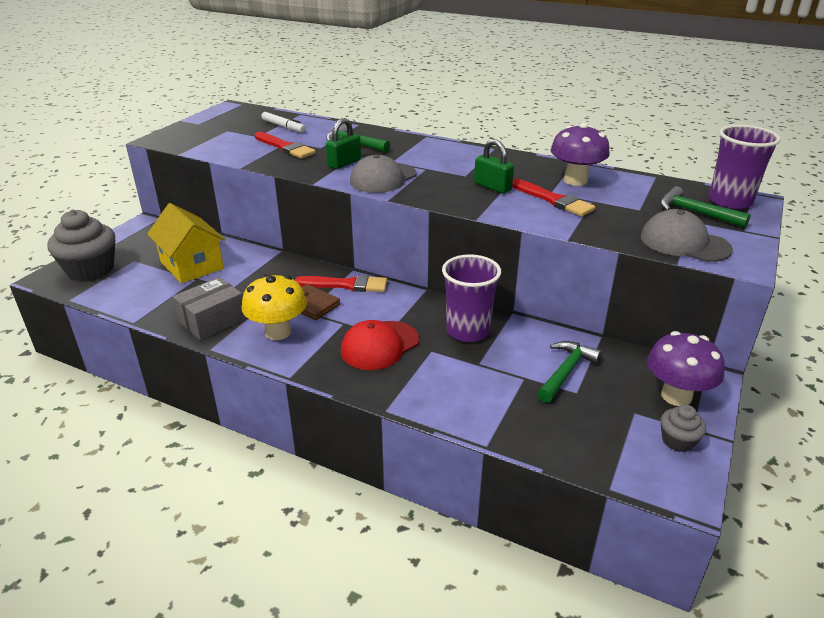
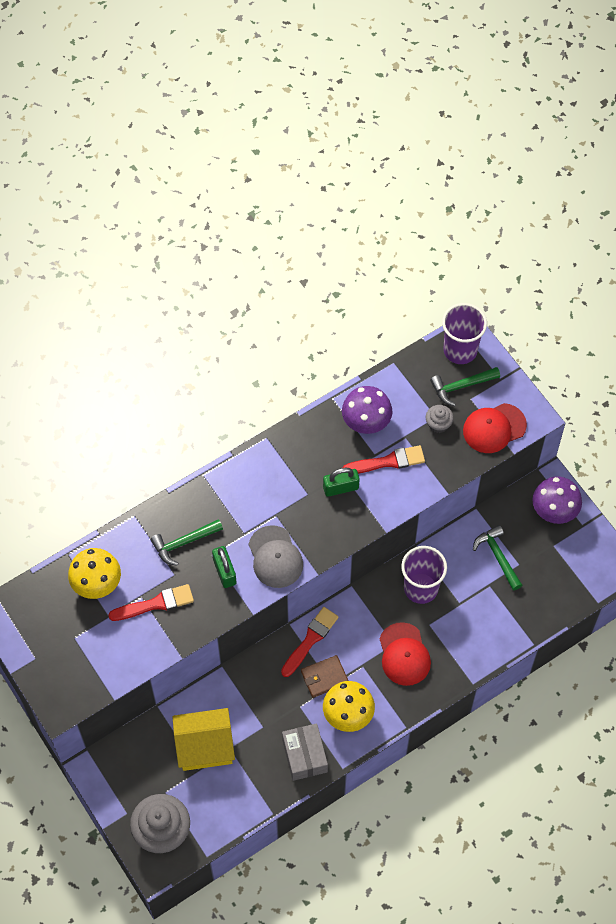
camera: 60 degrees left, 30 degrees up
(283, 126) = (97, 584): white marker -> yellow mushroom
(677, 441) = (586, 541): grey cupcake -> grey cupcake (438, 424)
(684, 243) = (494, 428): grey cap -> red cap

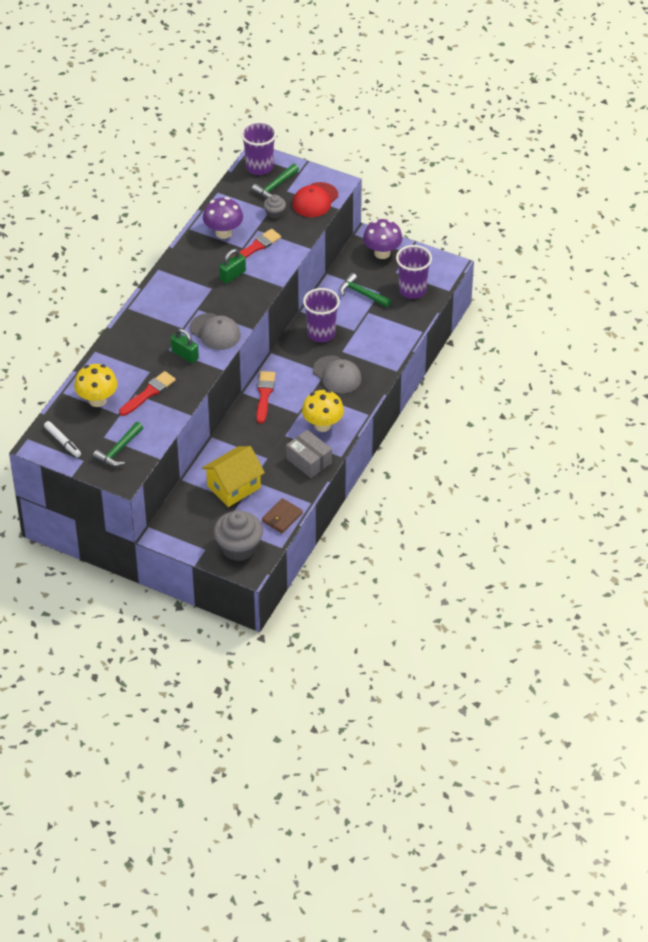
camera: 30 degrees left, 15 degrees down
(29, 621) = (62, 442): none -> white marker
(184, 543) = (143, 351): green hammer -> green hammer (119, 450)
(324, 677) = (290, 411): brown wallet -> brown wallet (282, 517)
(404, 654) = (337, 375): red cap -> grey cap
(557, 581) = (412, 290): none -> purple cup

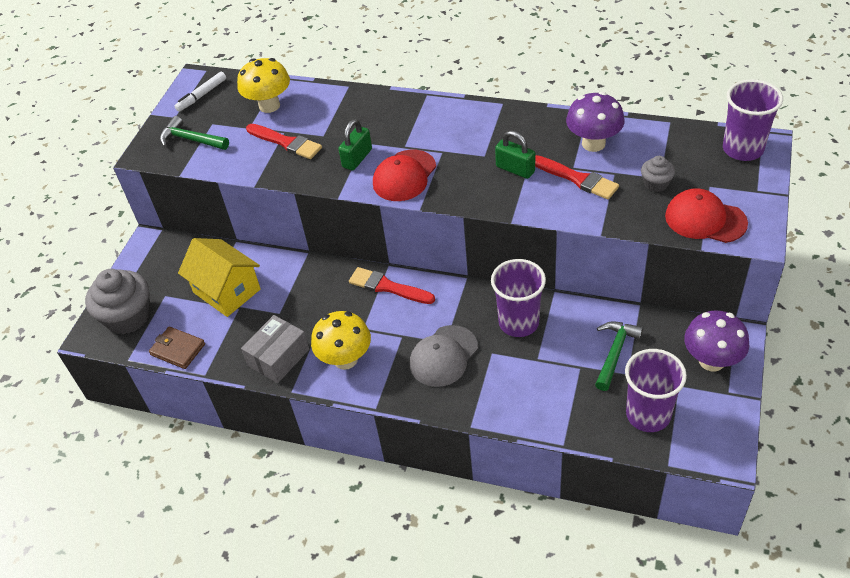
camera: 85 degrees right, 0 degrees up
(215, 332) = (404, 176): grey cap -> red cap
(264, 395) = (388, 287): red brush -> red brush turned 150 degrees counterclockwise
(275, 186) = (711, 173): green hammer -> none

